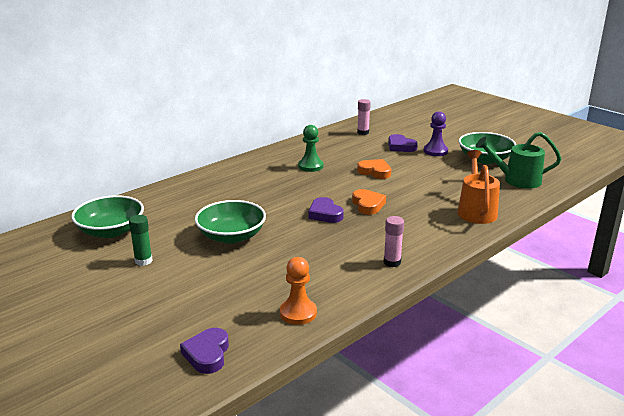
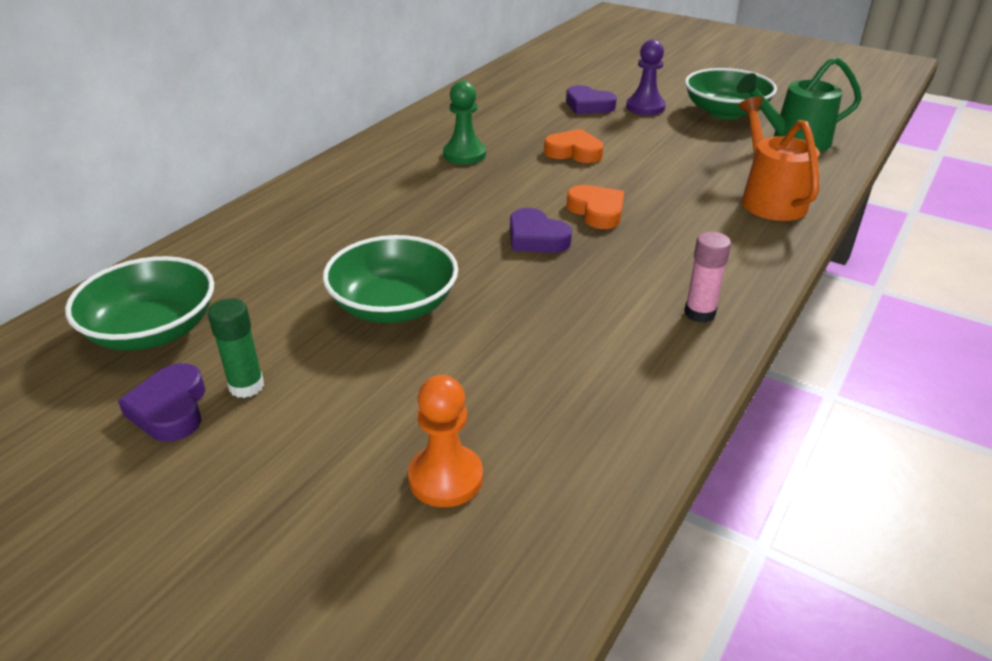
camera: 15 degrees left, 10 degrees up
(207, 354) = (474, 584): purple heart -> purple heart (170, 409)
(298, 313) = (599, 448): orange pawn -> orange pawn (445, 478)
(363, 132) = (516, 88): pink glue stick -> none

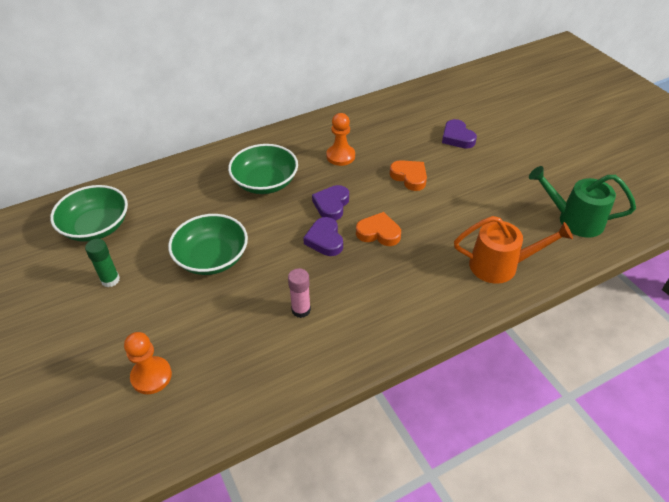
camera: 30 degrees right, 10 degrees up
(170, 409) = (72, 279): purple heart -> purple heart (331, 205)
(464, 154) = (340, 156): green pawn -> orange pawn
(597, 211) = (378, 233): orange heart -> orange heart turned 75 degrees counterclockwise
(645, 107) = (495, 152): purple pawn -> none
(699, 313) = (366, 335): pink glue stick -> pink glue stick (301, 310)
(725, 112) = (550, 175): green bowl -> green bowl (265, 182)
(769, 199) = (501, 265): orange watering can -> orange watering can turned 75 degrees clockwise

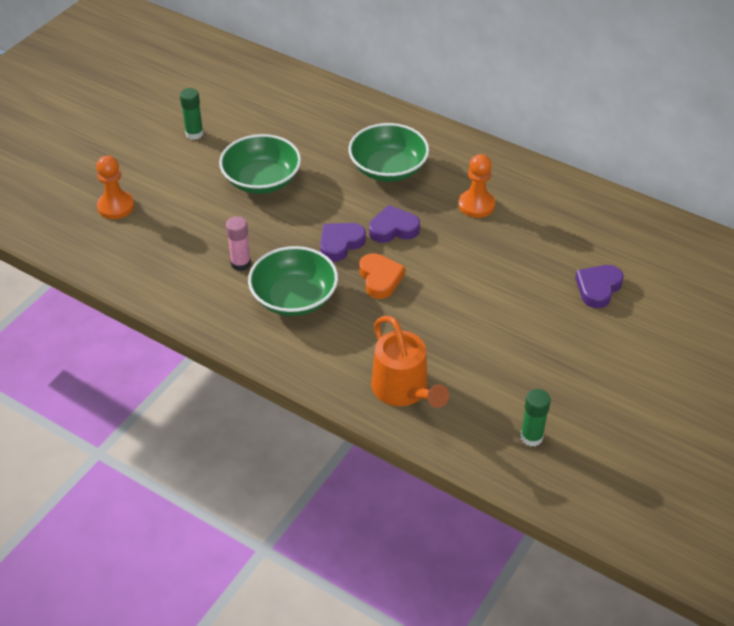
camera: 60 degrees right, 0 degrees up
(96, 227) = (246, 94): green bowl -> green bowl (294, 297)
(409, 177) = (488, 271): orange heart -> none
(574, 220) = (531, 437): green watering can -> green glue stick

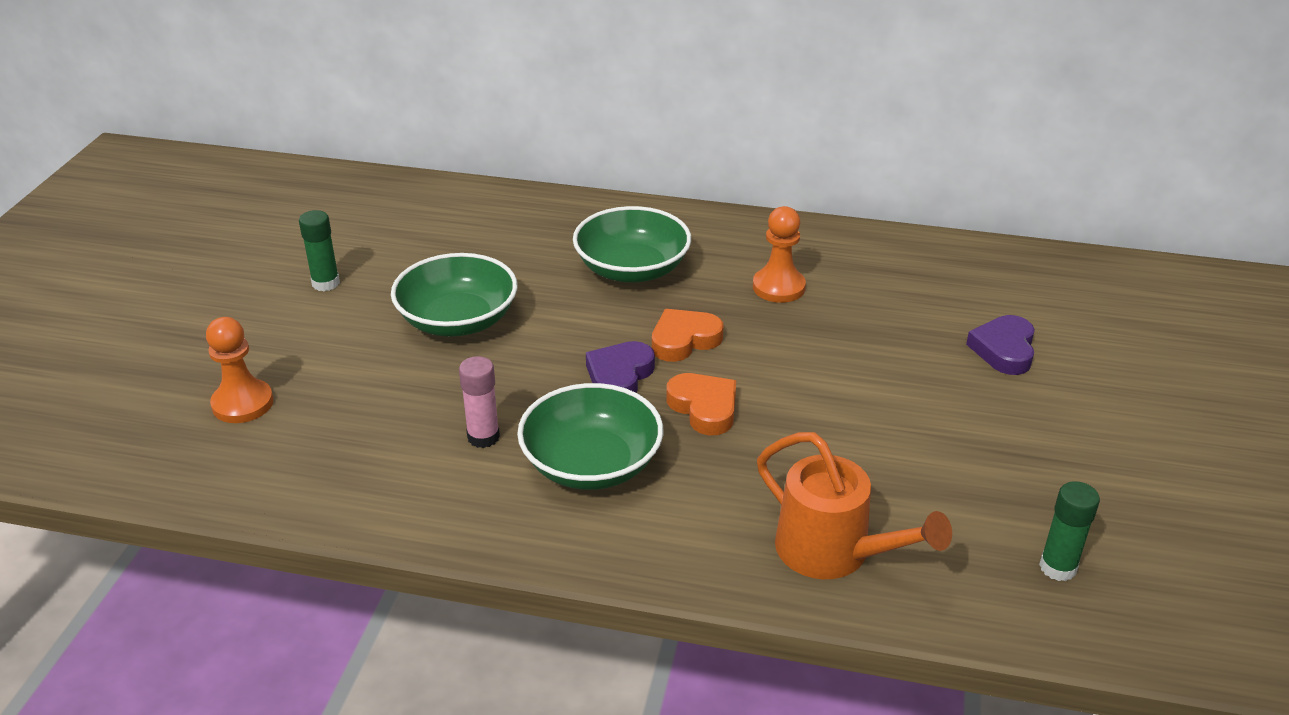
camera: 20 degrees left, 10 degrees down
(393, 229) = (684, 340): purple heart -> orange heart

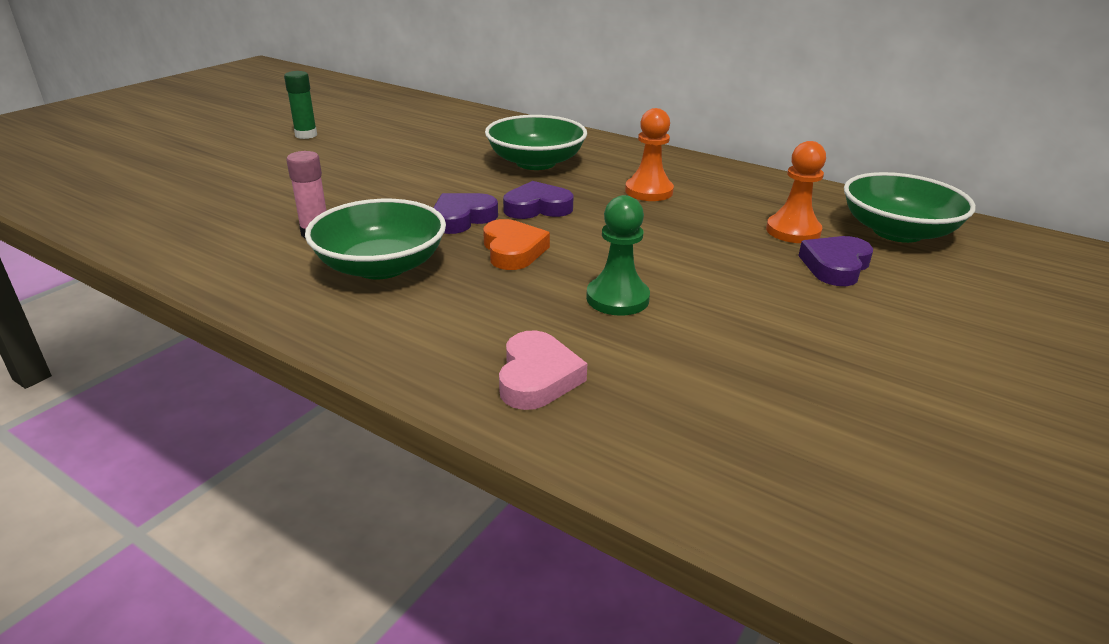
camera: 20 degrees right, 5 degrees down
(243, 403) = (173, 183): orange pawn -> orange pawn (793, 231)
(458, 320) = (374, 167): green bowl -> green bowl (897, 231)
(684, 340) = (537, 207): orange heart -> purple heart
(834, 553) = (537, 377): orange watering can -> pink heart
(841, 443) = (617, 298): none -> green pawn
(1057, 567) = (777, 451): green glue stick -> none

